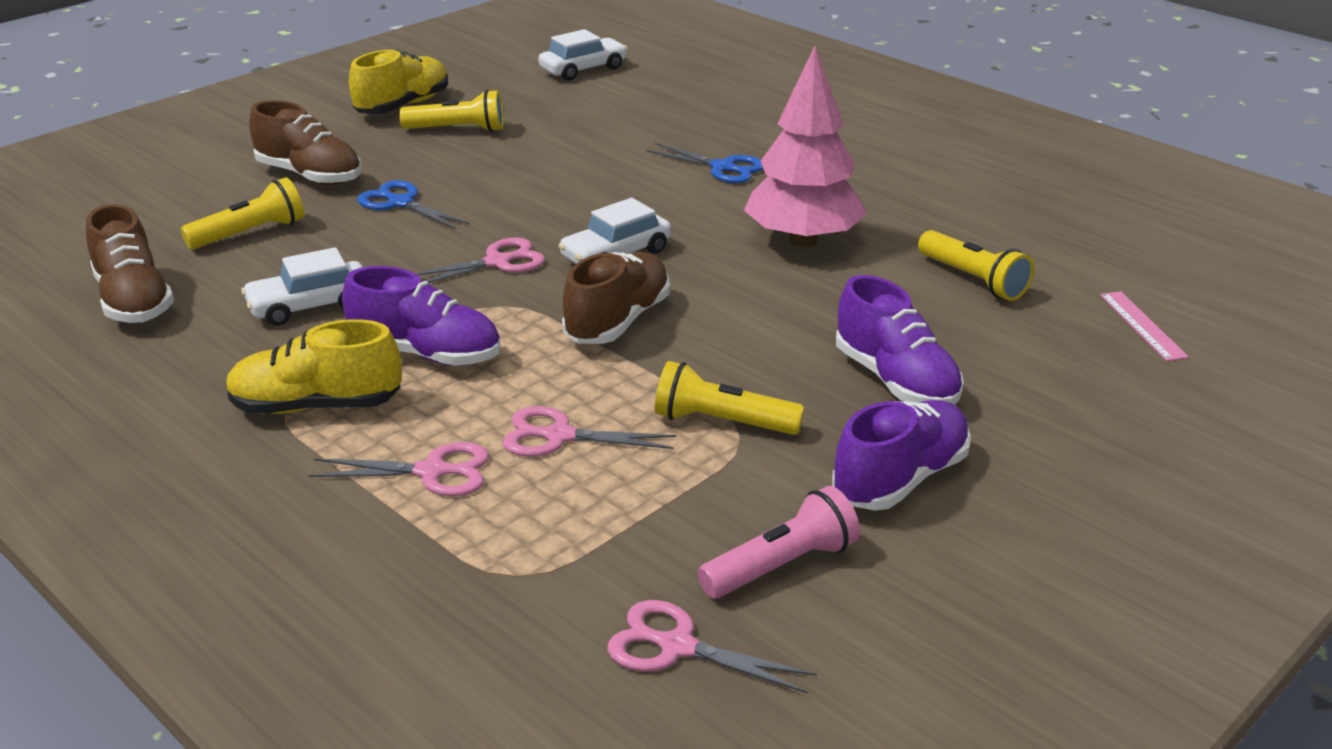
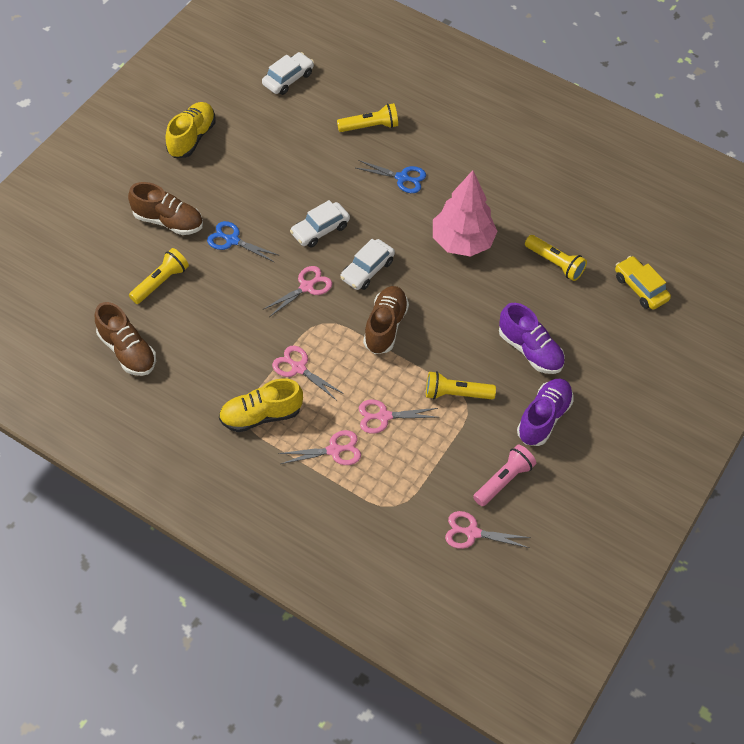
camera: 15 degrees left, 25 degrees up
(310, 306) = (223, 340): white car -> white car (320, 230)
(426, 354) = (298, 368): purple shoe -> pink scissors
(457, 130) = (235, 160): yellow flashlight -> yellow flashlight (370, 126)
(1142, 325) = (640, 288): pink ruler -> yellow car

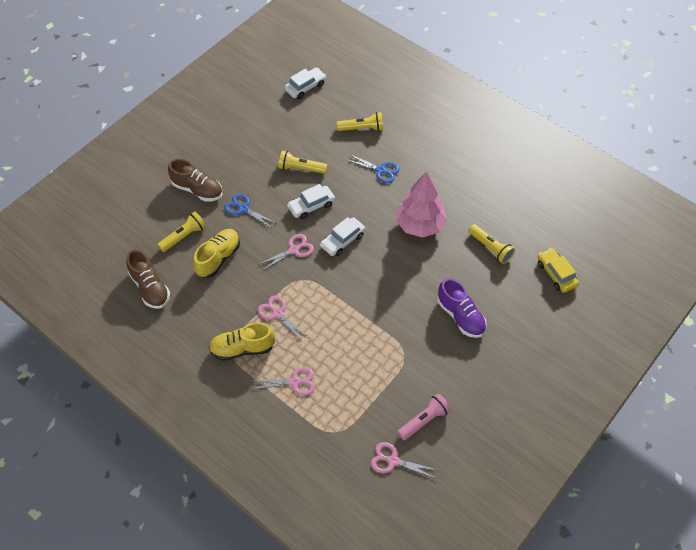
camera: 10 degrees right, 0 degrees up
(192, 138) = (226, 127): yellow shoe -> yellow shoe (218, 258)
(384, 416) = (337, 359): pink scissors -> none
(385, 326) = (349, 287): brown shoe -> none
(456, 394) = (397, 346): yellow flashlight -> yellow flashlight (301, 168)
(543, 418) = (463, 372): purple shoe -> none

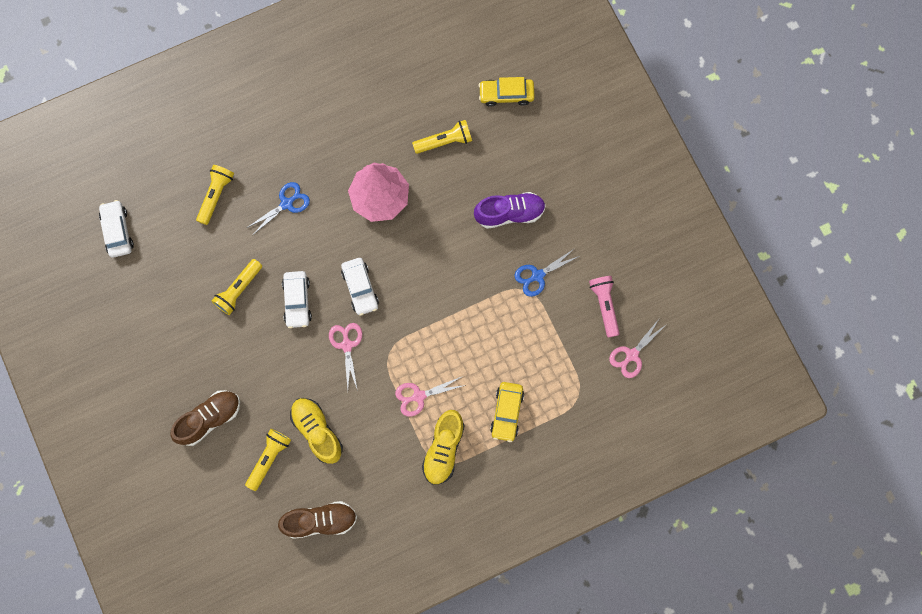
camera: 65 degrees left, 20 degrees up
(184, 236) = (269, 459): yellow flashlight -> yellow flashlight turned 45 degrees clockwise
(243, 208) = (263, 377): blue scissors -> blue scissors (537, 275)
(294, 382) = (507, 412): pink scissors -> yellow car

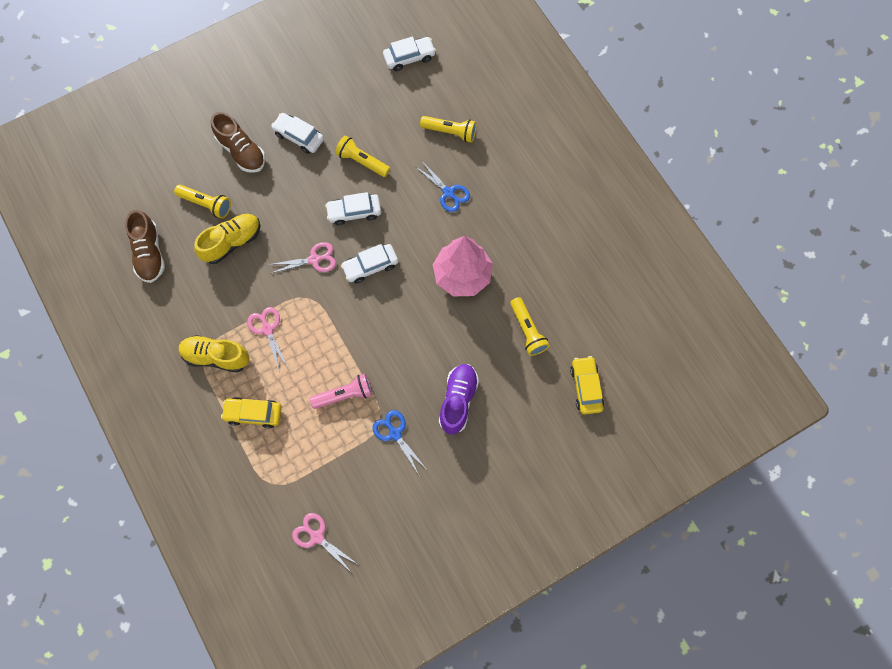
camera: 85 degrees right, 5 degrees down
(200, 355) = (299, 137): none -> white car
(509, 213) = (458, 400): purple shoe -> purple shoe turned 150 degrees counterclockwise
(604, 306) = (367, 505): pink flashlight -> pink flashlight (344, 395)

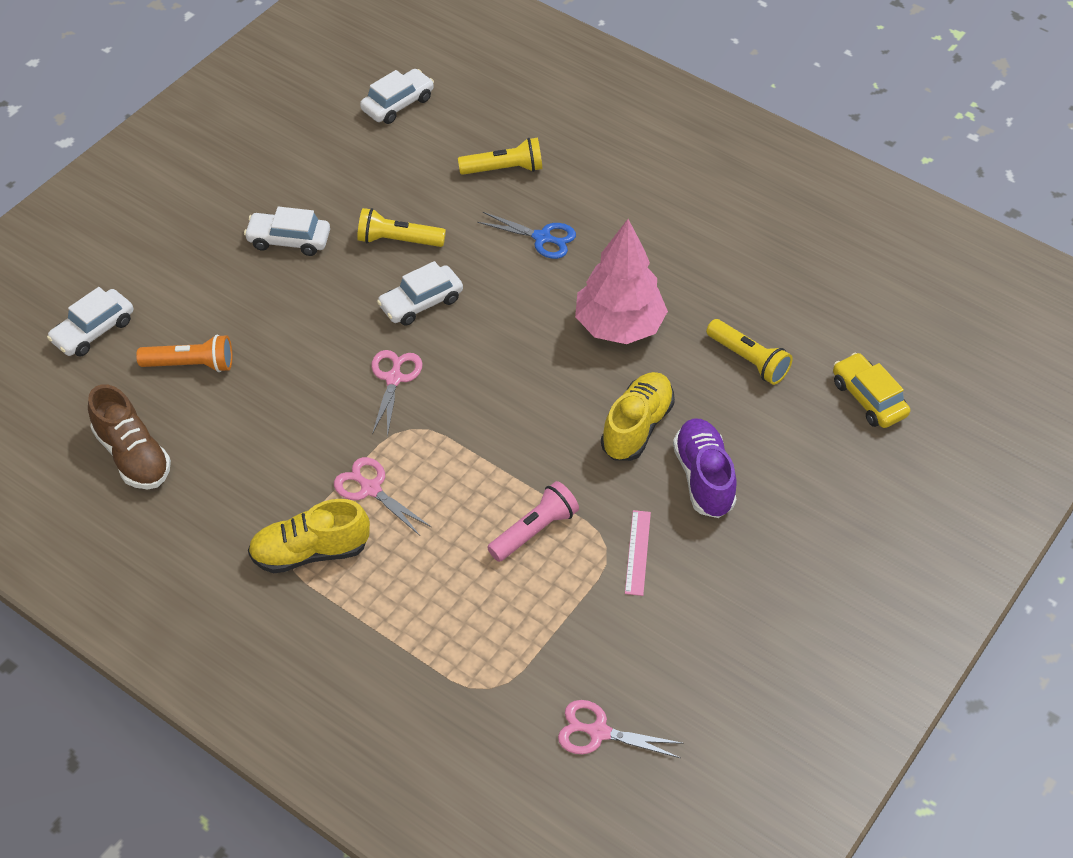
camera: 25 degrees left, 20 degrees down
(206, 204) = (191, 364): yellow flashlight -> orange flashlight
(232, 242) = (256, 398): yellow shoe -> yellow shoe (637, 427)
(241, 151) = (211, 284): brown shoe -> none
(253, 413) = (409, 605): yellow car -> none
(314, 259) = (394, 379): pink scissors -> pink scissors turned 45 degrees counterclockwise
(370, 266) = (481, 359): white car -> white car (93, 331)
(395, 434) = (637, 552): blue scissors -> pink ruler

